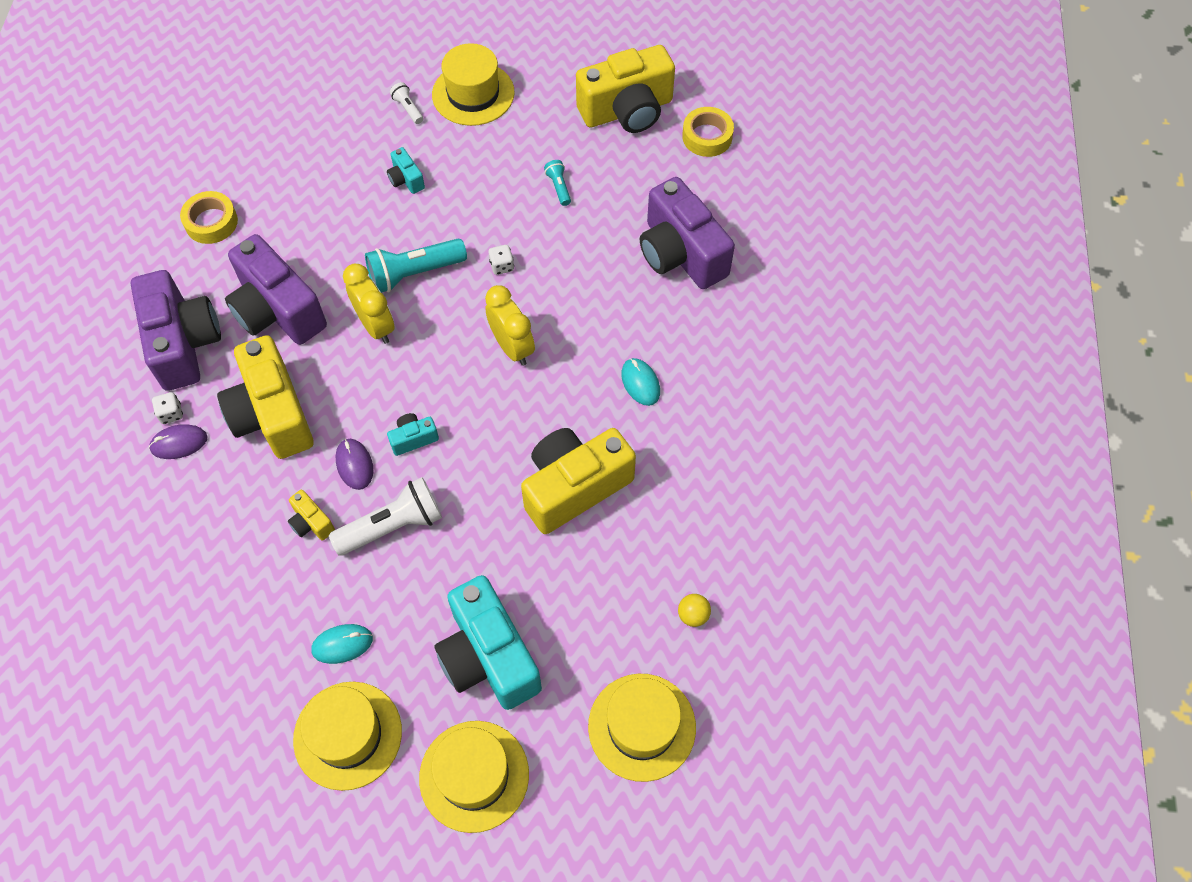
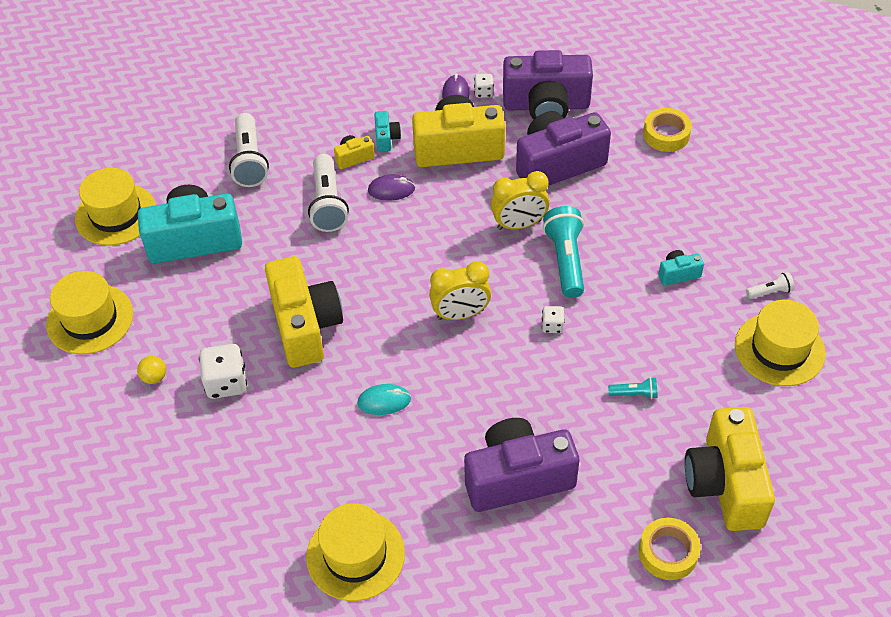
camera: 110 degrees right, 10 degrees down
(342, 644) = (249, 160): turquoise mouse -> white flashlight
(348, 735) = (184, 153): yellow hat -> yellow hat (355, 555)
(413, 438) = (398, 229): turquoise camera -> turquoise camera (386, 138)
(672, 538) = (226, 383): none -> white dice

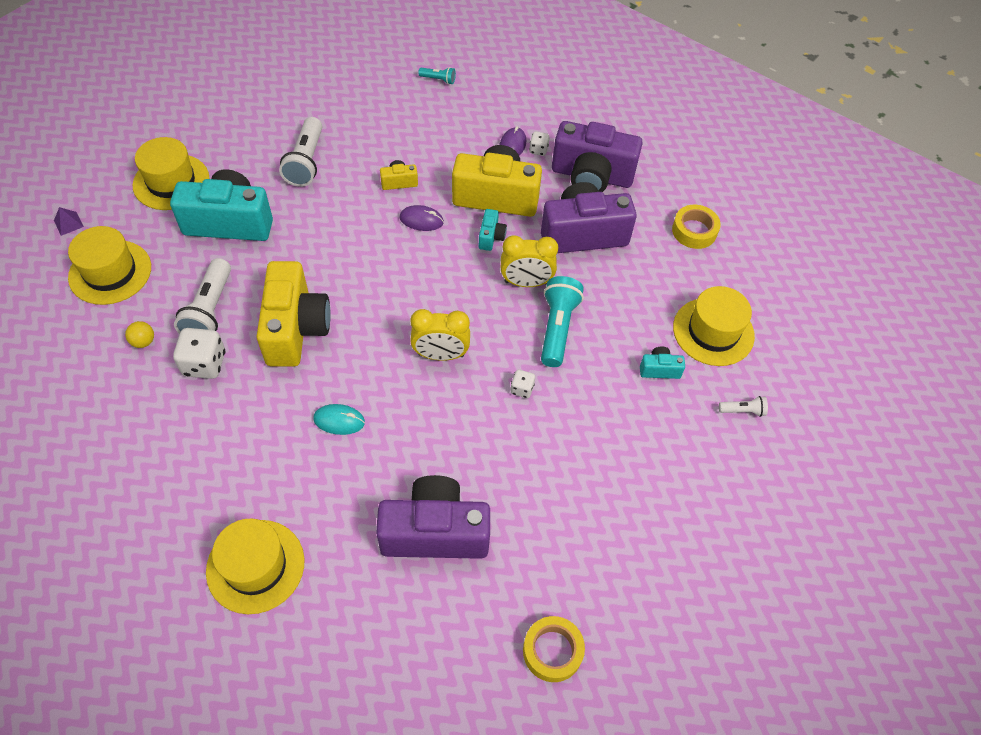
camera: 10 degrees right, 5 degrees up
(24, 282) = (68, 223): none -> purple pyramid
(328, 203) = (360, 219): white flashlight -> white flashlight (210, 310)
(386, 138) = (435, 171): turquoise camera -> turquoise camera (491, 237)
(634, 394) = (576, 478): turquoise flashlight -> turquoise flashlight (438, 80)
(725, 484) = (633, 595): yellow camera -> none
(779, 349) = (733, 471): yellow hat -> yellow hat (713, 331)

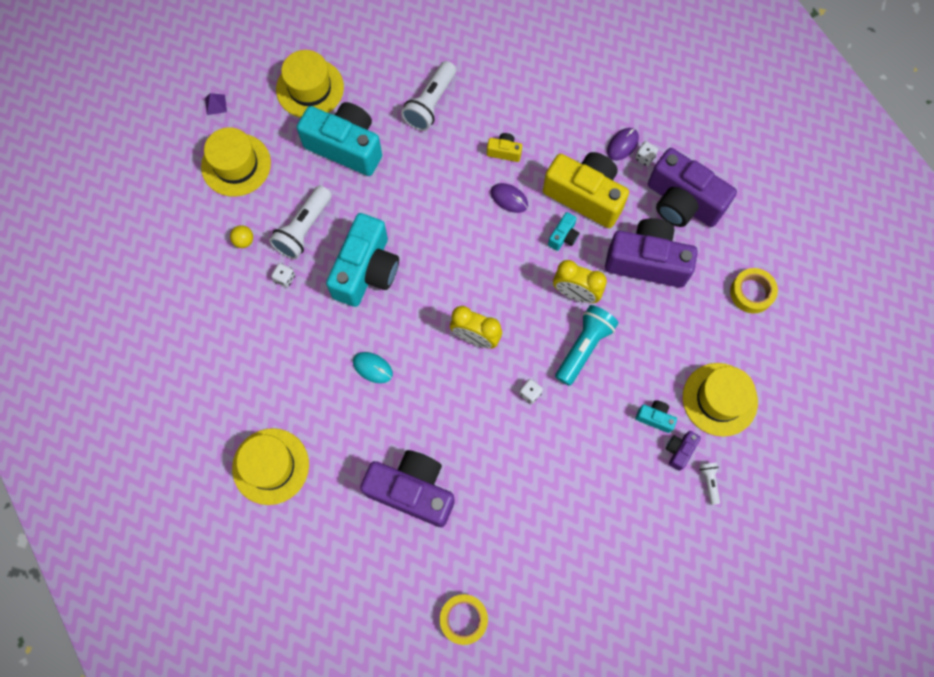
camera: 25 degrees right, 15 degrees up
(204, 364) = (285, 278): white dice -> white dice, size x0.53
(296, 328) = (366, 271): yellow camera -> turquoise camera
(438, 80) = (583, 48): turquoise flashlight -> none
(698, 391) = (679, 450): none -> purple camera
(742, 411) = (709, 482): white flashlight -> white flashlight turned 120 degrees counterclockwise

